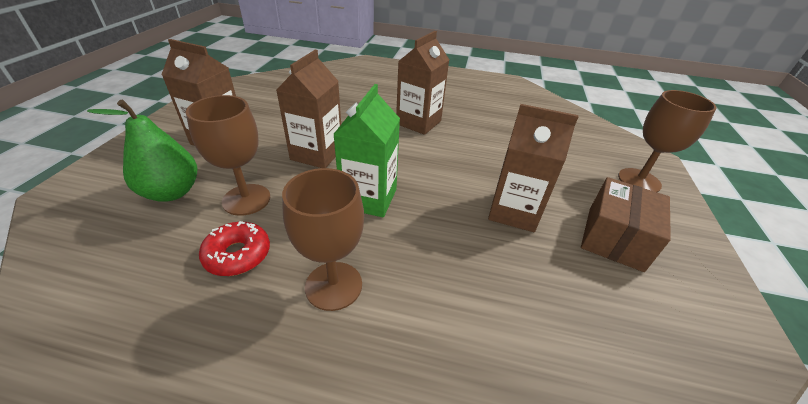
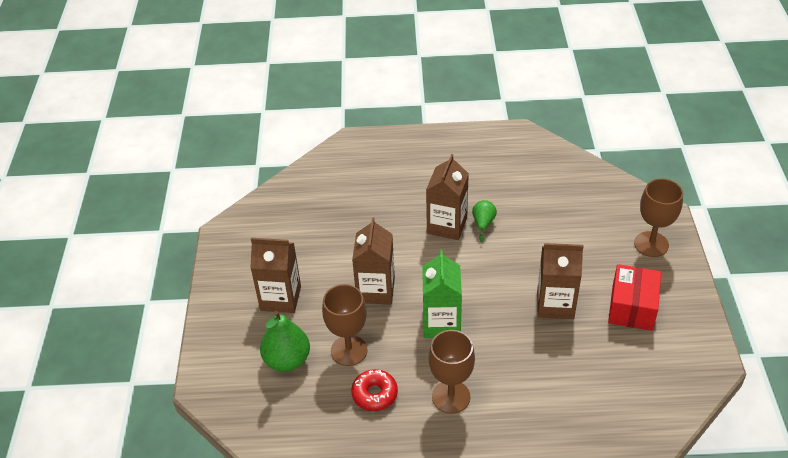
camera: 10 degrees left, 5 degrees up
(455, 128) = (483, 223): none -> green pear
(614, 238) = (632, 308): brown box -> red box

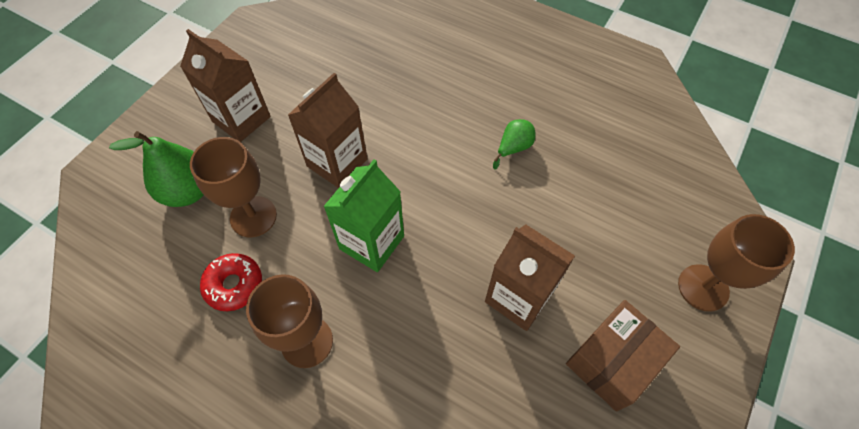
camera: 30 degrees right, 15 degrees up
(447, 225) = (471, 129): brown carton -> none
(632, 308) = (613, 361): red box -> brown box

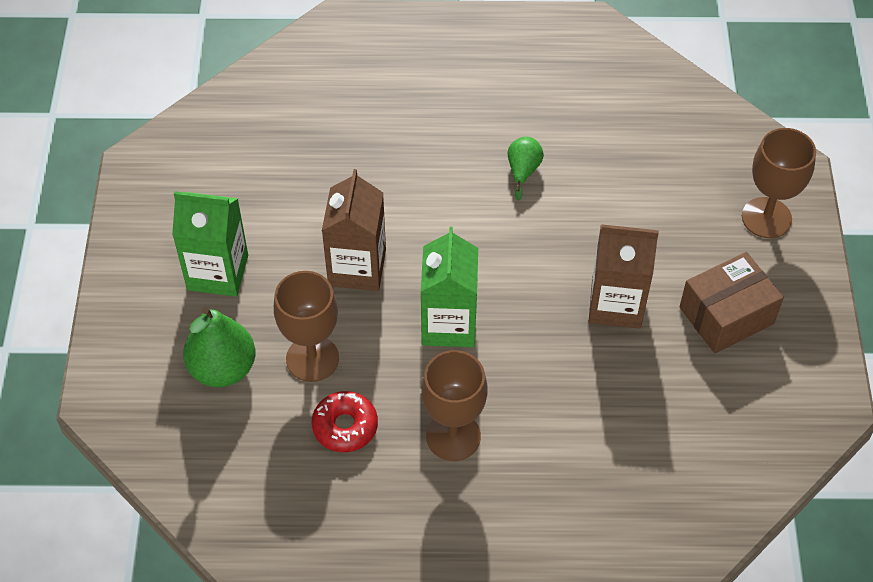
camera: 30 degrees left, 5 degrees down
(241, 119) = (218, 272): brown carton -> green carton
(613, 361) = (726, 315): brown box -> brown box turned 45 degrees clockwise

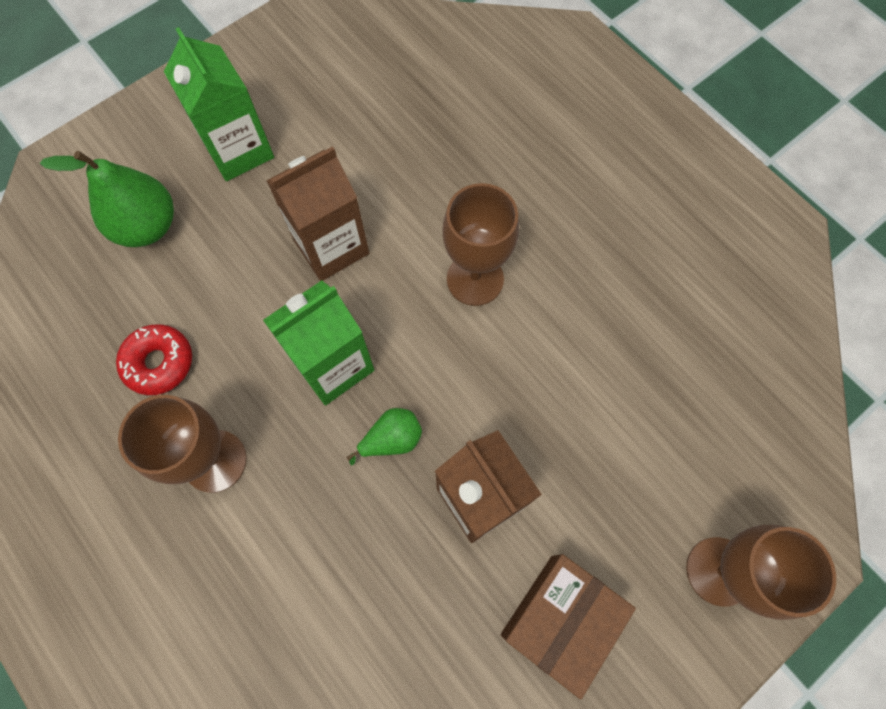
camera: 50 degrees right, 15 degrees up
(312, 358) = (209, 284): brown goblet -> brown goblet (475, 279)
(523, 171) = (558, 299): green pear -> green pear (392, 439)
(726, 315) = (559, 619): brown box -> brown box turned 75 degrees counterclockwise

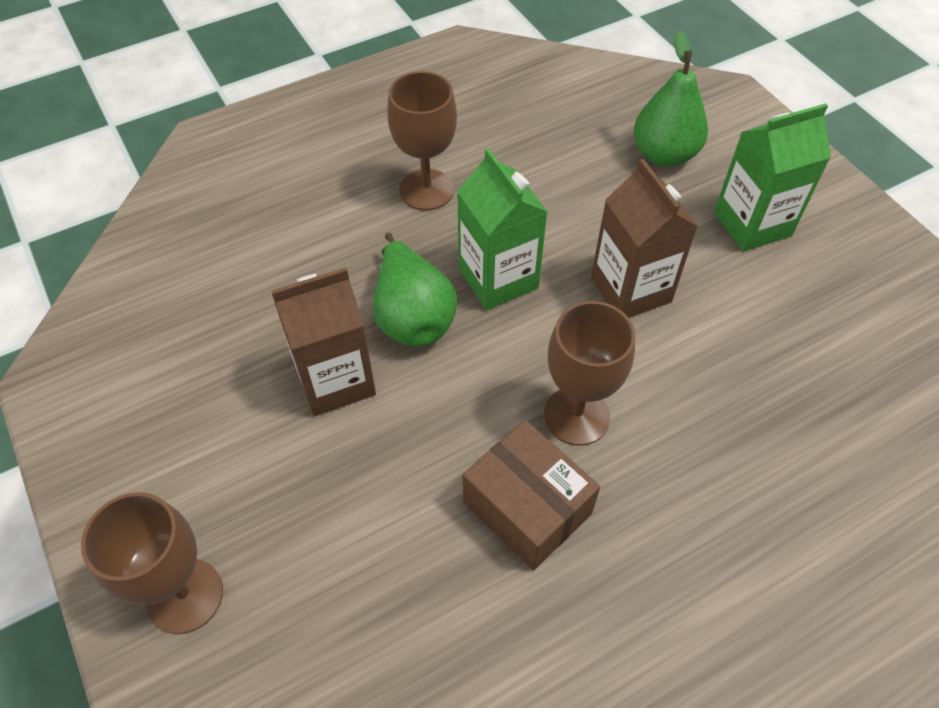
camera: 100 degrees right, 15 degrees down
(159, 363) = (524, 158): red donut -> none
(392, 439) = (412, 316): green pear -> green pear, size x1.79
(559, 619) = (200, 427): brown box -> brown box (527, 508)

